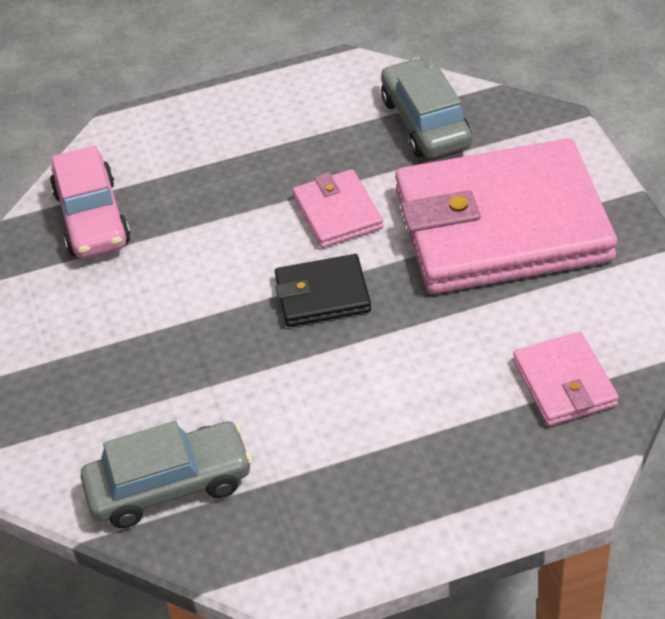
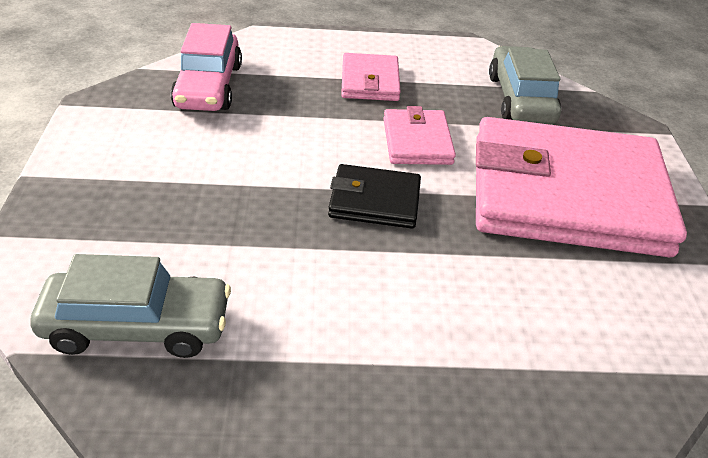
camera: 10 degrees right, 5 degrees down
(564, 383) = (594, 361): pink wallet -> pink wallet (370, 81)

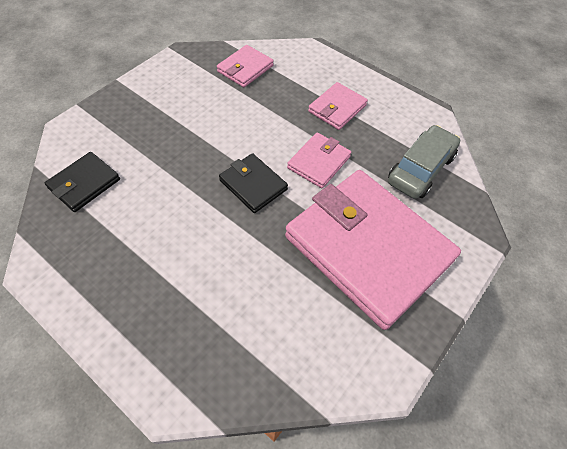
camera: 40 degrees right, 15 degrees up
(137, 326) = (84, 184): grey car -> black wallet
(208, 86) = (245, 69): pink car -> pink wallet

